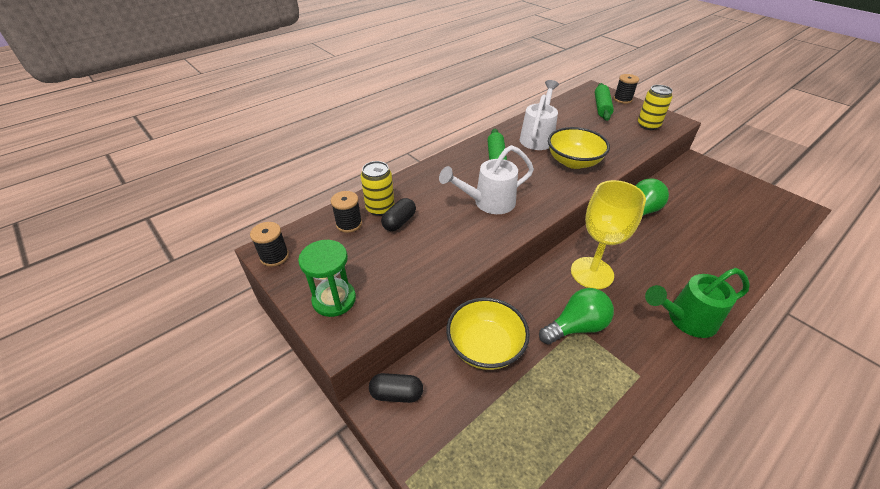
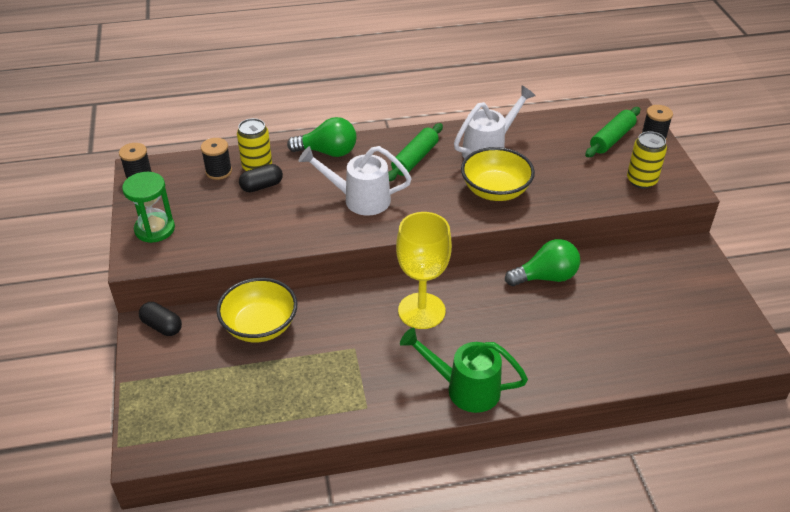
camera: 30 degrees right, 0 degrees up
(576, 327) = (354, 347): green light bulb -> green light bulb (328, 152)

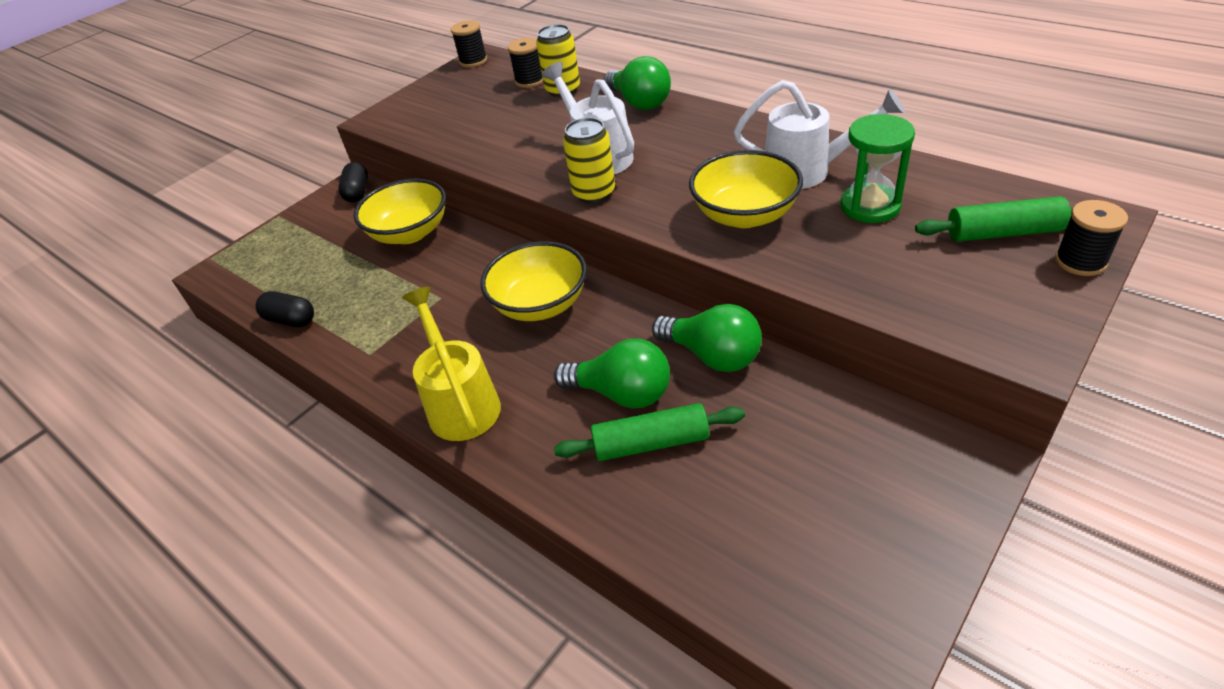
camera: 55 degrees right, 0 degrees up
(155, 229) = (419, 103): green hourglass -> green hourglass (870, 206)
(262, 186) = (540, 106): black capsule -> black capsule (290, 320)
(415, 159) = (710, 144): green rolling pin -> green rolling pin (651, 443)
(421, 311) = (540, 304): yellow goblet -> yellow bowl
(465, 388) = (461, 403): green watering can -> yellow watering can
(534, 324) = (621, 393): none -> green light bulb
(641, 180) = (966, 303): yellow can -> yellow can (594, 193)

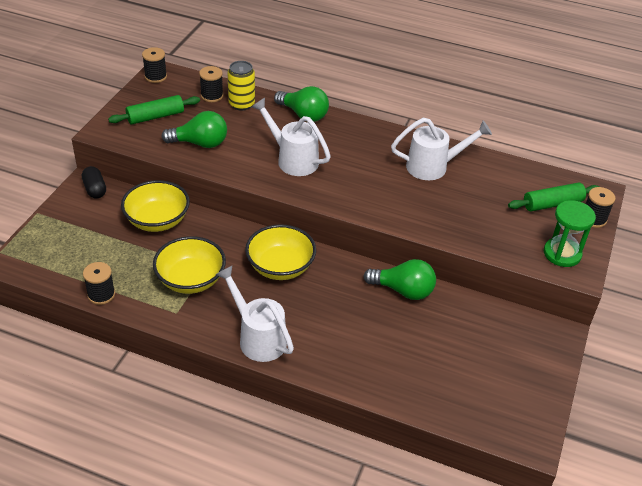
camera: 25 degrees left, 0 degrees up
(290, 320) = (101, 294): black capsule -> black spool
(461, 403) = (258, 337): yellow watering can -> white watering can
(594, 193) = (303, 189): yellow can -> none
(621, 393) = (358, 320): green light bulb -> green light bulb (200, 143)
(651, 443) = (386, 347): green rolling pin -> green rolling pin (155, 116)
(744, 215) = (406, 200): yellow bowl -> yellow bowl (191, 280)
(870, 206) = (477, 190): green hourglass -> green hourglass (562, 254)

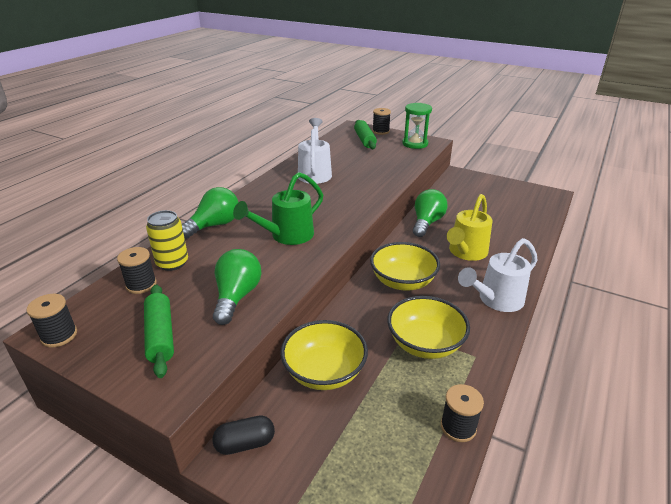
camera: 80 degrees left, 10 degrees down
(293, 159) = (287, 236): white watering can -> green watering can
(343, 321) = (466, 252): none -> yellow watering can

